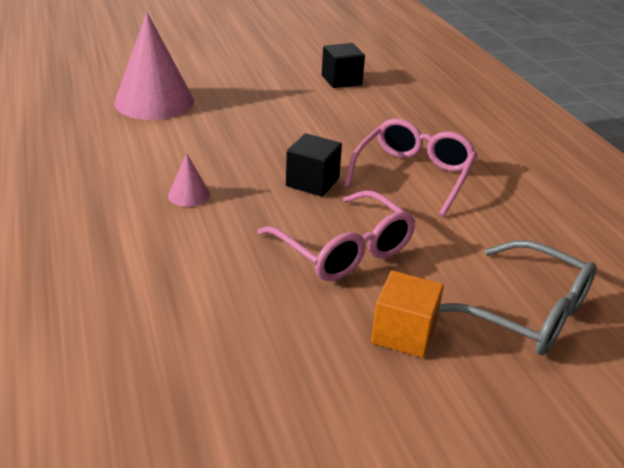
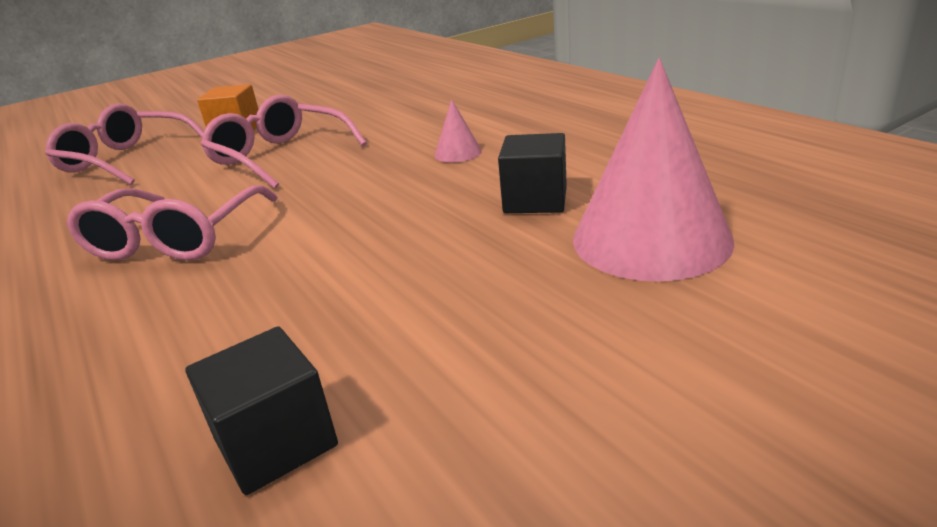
camera: 170 degrees right, 5 degrees down
(312, 182) = (319, 197): black cube -> black cube (535, 200)
(527, 313) = (126, 160): grey glasses -> pink glasses

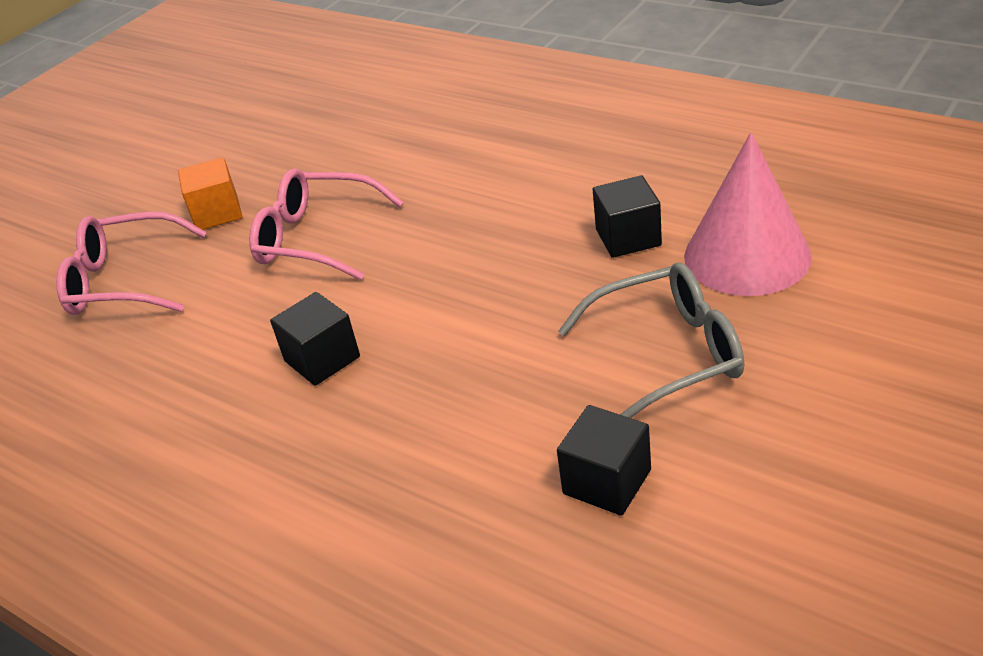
camera: 20 degrees left, 10 degrees up
(175, 240) = (322, 359): pink glasses -> black cube
(458, 153) = (510, 196): pink cone -> none
(480, 315) = (668, 354): none -> grey glasses

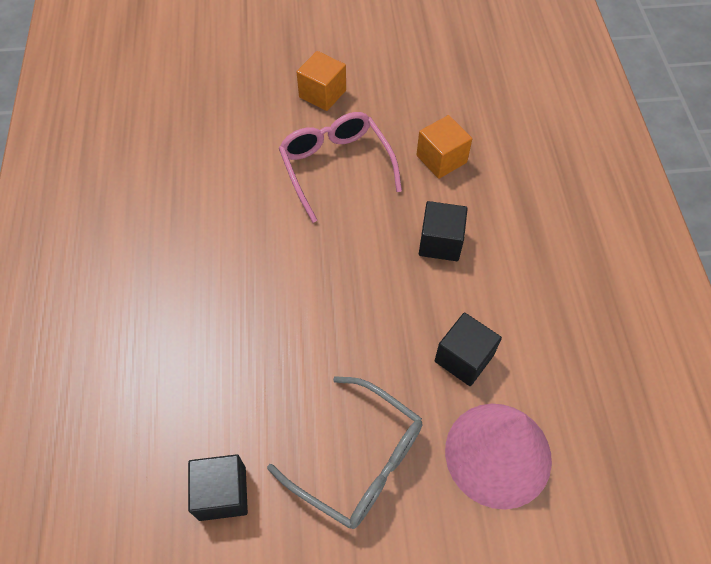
camera: 45 degrees right, 20 degrees up
(124, 281) = (233, 97): pink glasses -> none
(322, 359) = (232, 254): black cube -> black cube (440, 242)
(400, 165) = (441, 159): none -> orange cube

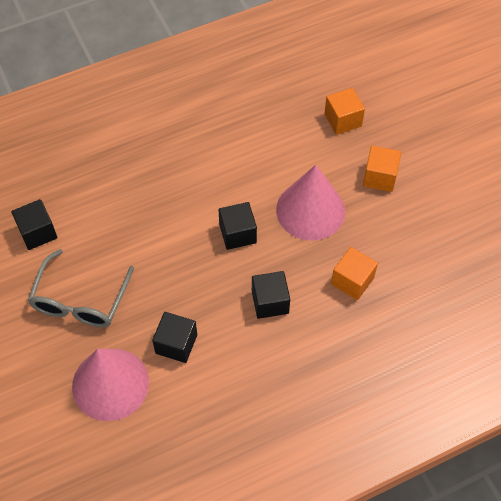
camera: 70 degrees right, 0 degrees up
(231, 100) = (343, 120): none -> orange cube
(335, 166) = (310, 210): pink glasses -> pink cone
(335, 246) = (237, 234): none -> black cube

